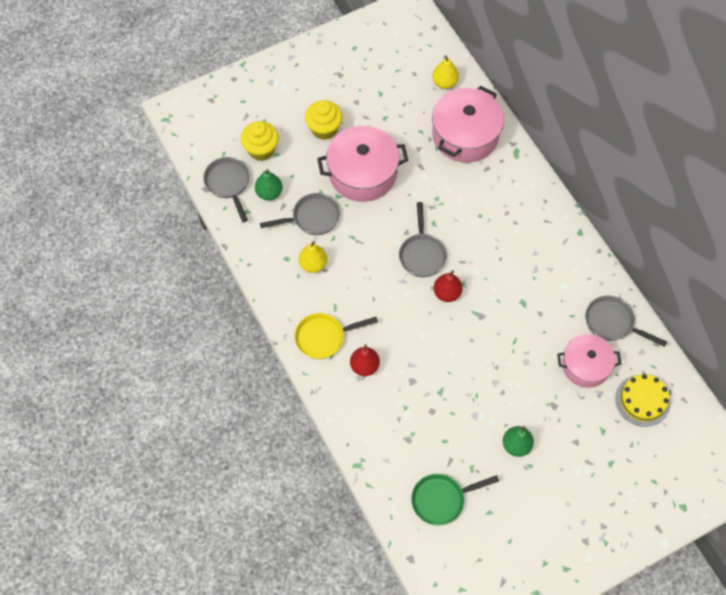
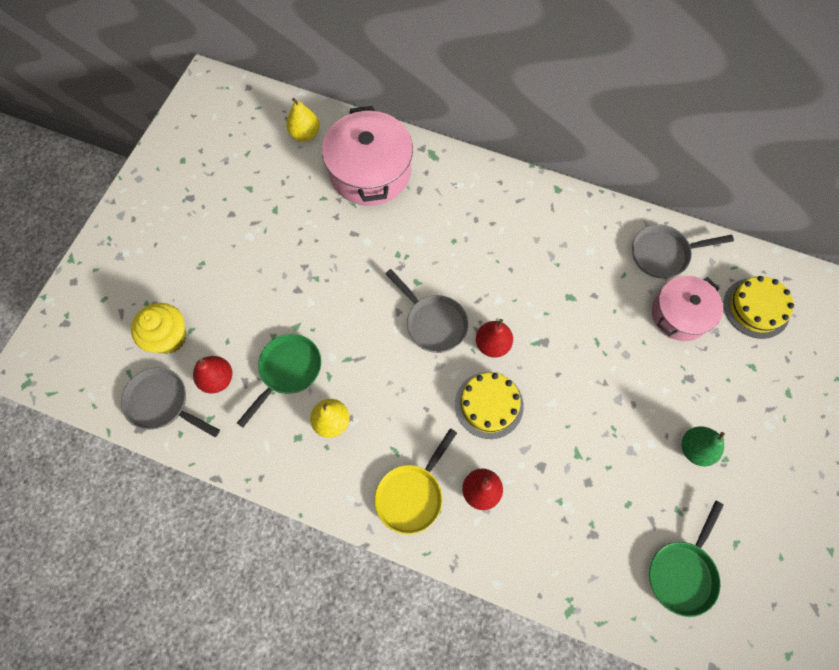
camera: 40 degrees left, 5 degrees up
(269, 193) = (217, 379): green pear -> red pear
(312, 218) = (288, 371): grey pan -> green pan
(324, 129) = (220, 266): yellow cupcake -> none
(362, 173) = (301, 283): pink pot -> none
(412, 325) = (489, 405): none -> yellow cake

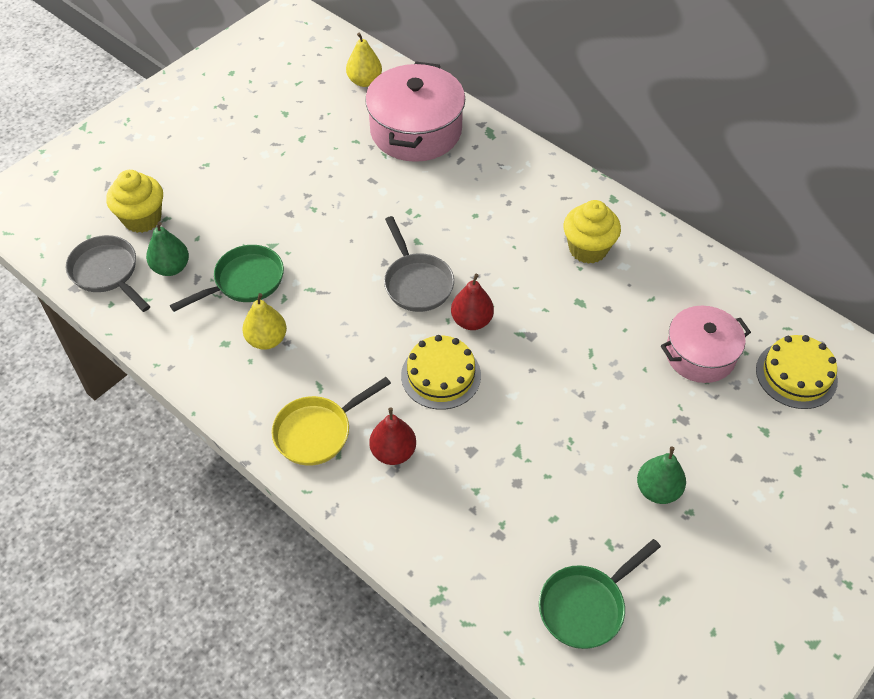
camera: 20 degrees right, 15 degrees down
(217, 379) = (171, 268): red pear -> green pear
(556, 244) = (588, 249): none -> yellow cupcake
(663, 254) = (708, 292): grey pan -> none

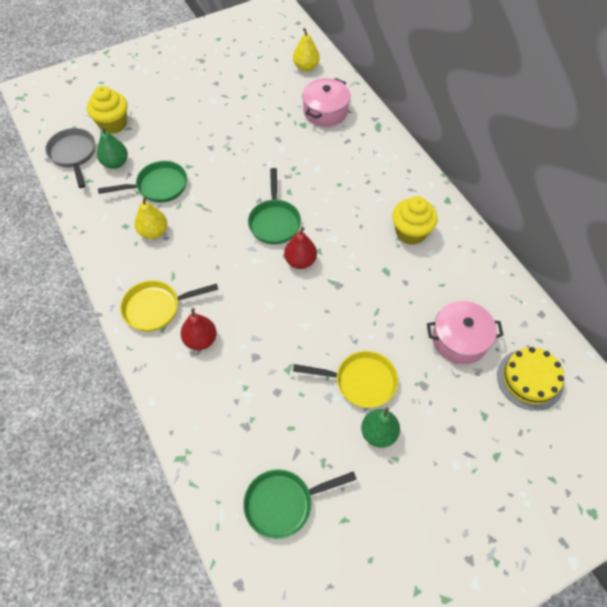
camera: 20 degrees right, 5 degrees up
(416, 130) = (325, 111): pink pot -> pink pot, size x0.65
(416, 282) = (274, 221): grey pan -> green pan
(441, 375) = (260, 294): yellow cake -> none
(609, 439) = (360, 382): none -> yellow pan

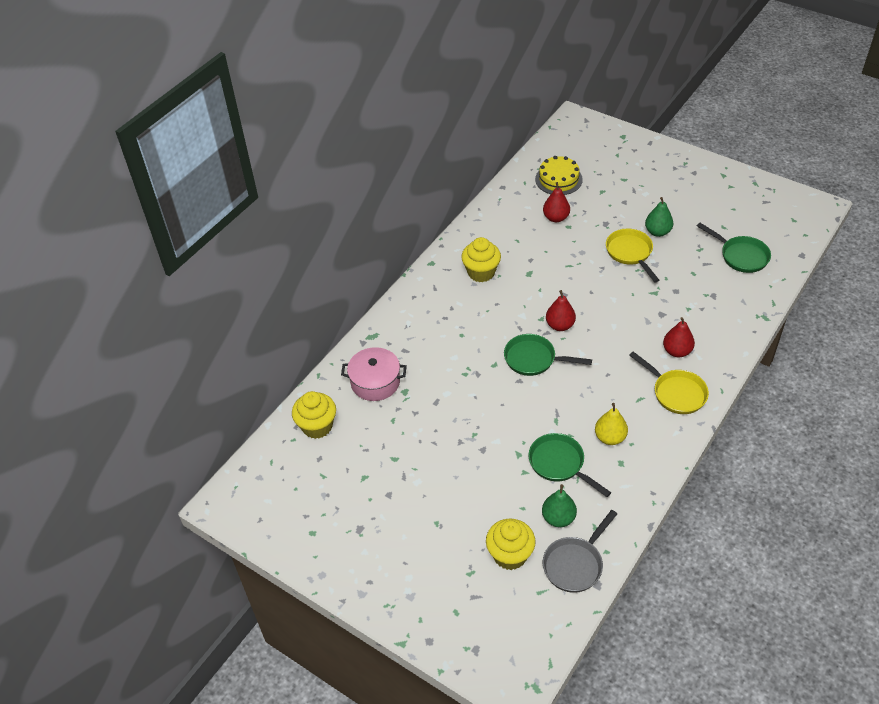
camera: 115 degrees left, 10 degrees down
(274, 221) = (534, 359): green pan -> green pan turned 135 degrees counterclockwise
(306, 67) = (317, 426): yellow pear -> yellow cupcake
(460, 339) = (556, 218): pink pot -> red pear

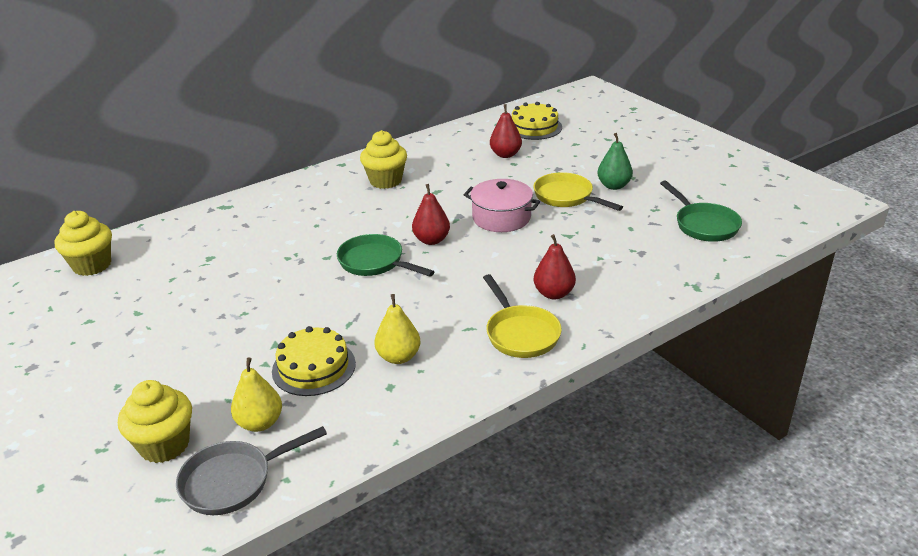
camera: 20 degrees right, 15 degrees down
(375, 382) = (188, 243): pink pot -> pink pot (501, 218)
(558, 518) = (260, 423): green pear -> yellow pear
(560, 464) = (314, 367): green pan -> yellow cake
(630, 253) = (567, 197): yellow pan -> yellow pan turned 45 degrees counterclockwise

